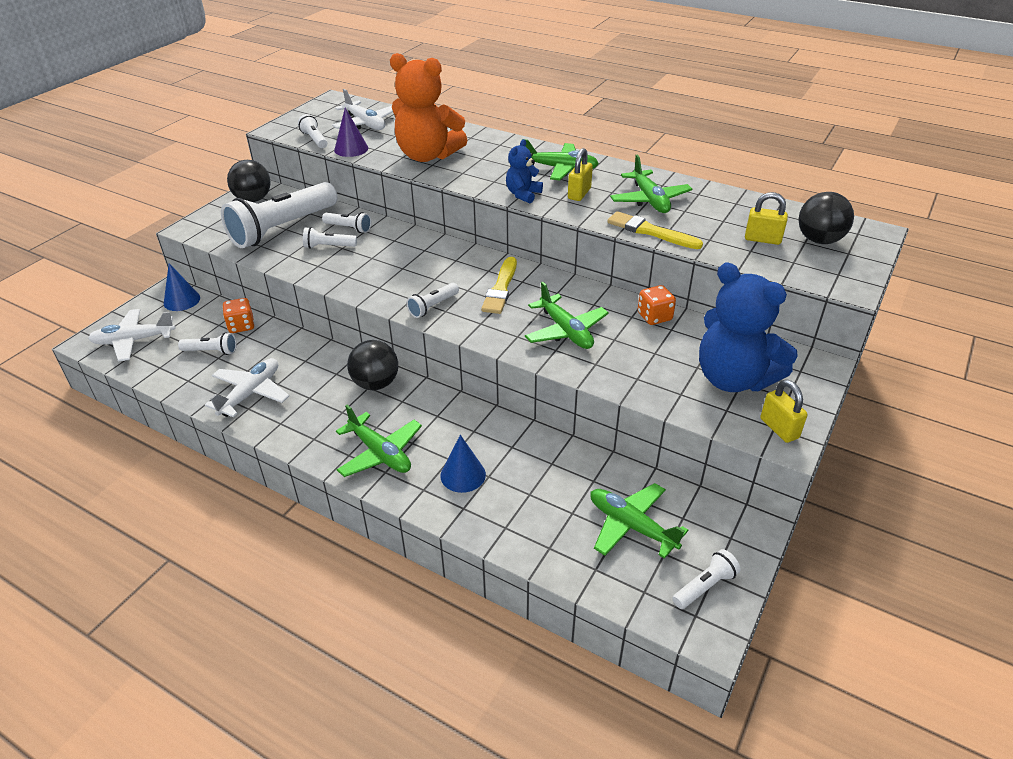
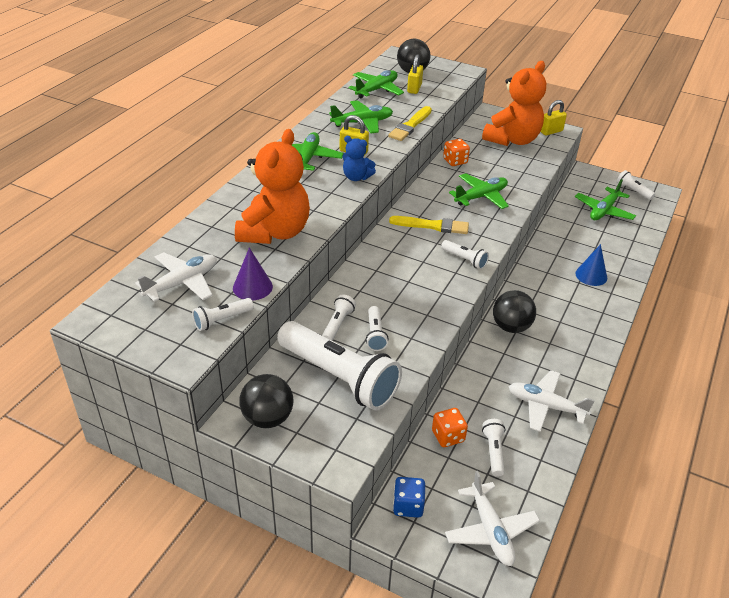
camera: 95 degrees left, 0 degrees up
(182, 300) = (408, 506): blue cone -> blue dice
(380, 453) = (586, 316): green plane -> green plane (376, 90)
(733, 378) = (512, 140): blue teddy bear -> orange teddy bear

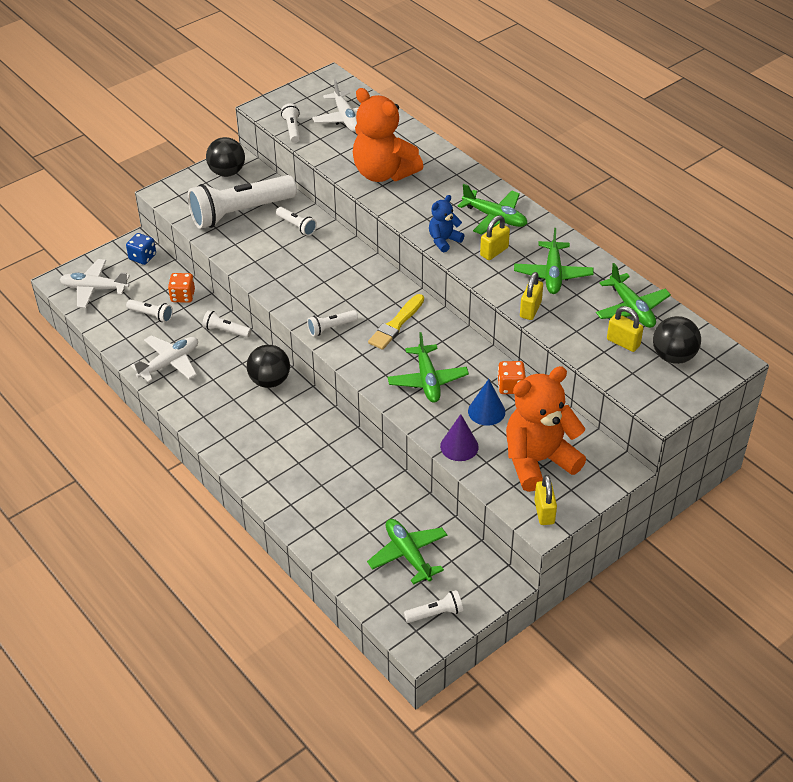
camera: 115 degrees right, 5 degrees up
(252, 287) = (319, 149): purple cone -> purple cone (459, 446)
(375, 334) = (272, 243): white flashlight -> white flashlight (226, 331)
(410, 125) = (530, 309): yellow brush -> yellow padlock
(512, 140) = (538, 461): orange teddy bear -> orange teddy bear turned 90 degrees clockwise
(591, 275) = (302, 478): blue cone -> blue cone (486, 411)

